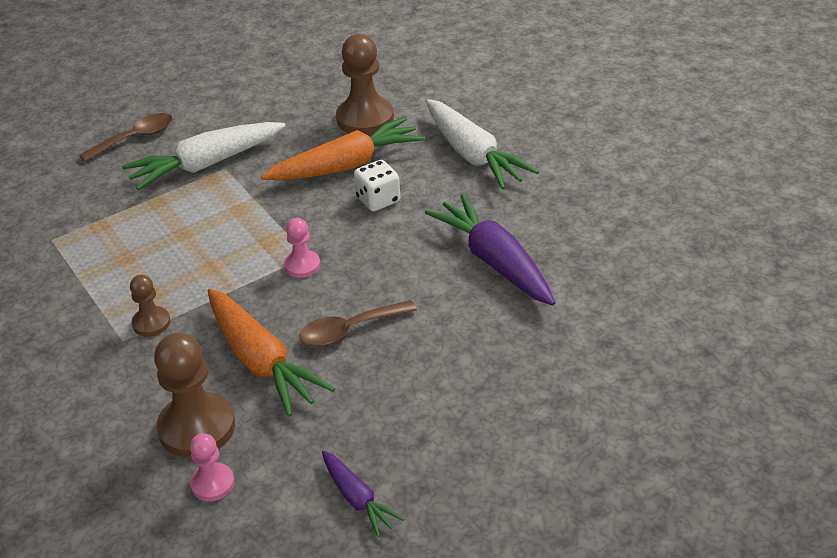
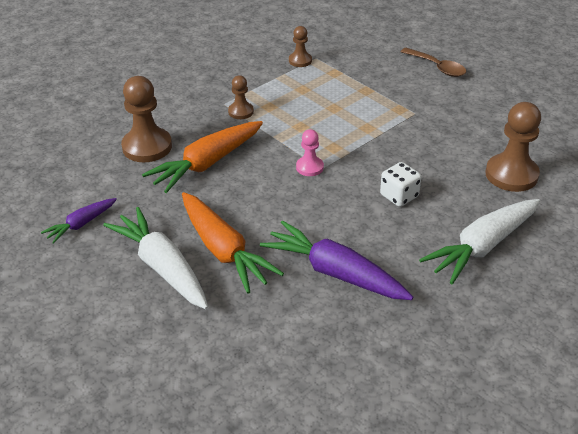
camera: 80 degrees right, 0 degrees up
(50, 255) = (300, 60): none -> brown pawn
(206, 165) = (416, 103): white carrot -> white carrot (162, 267)
(212, 483) = (100, 161): pink pawn -> none
(347, 165) = (440, 173): orange carrot -> orange carrot (224, 251)
(350, 330) = (242, 200): brown spoon -> none
(494, 261) = (334, 272): purple carrot -> purple carrot turned 105 degrees counterclockwise

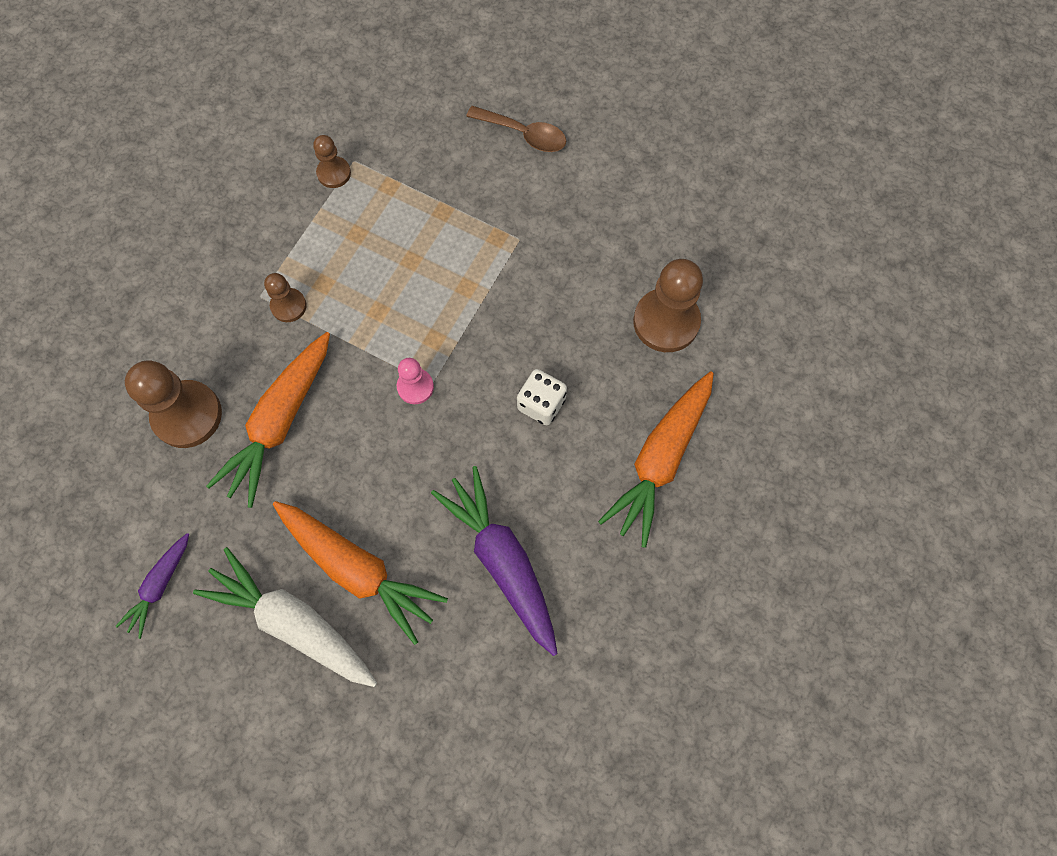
camera: 20 degrees left, 30 degrees up
(334, 272) = (502, 560): purple carrot -> purple carrot turned 45 degrees clockwise
(482, 247) = (660, 461): white carrot -> orange carrot

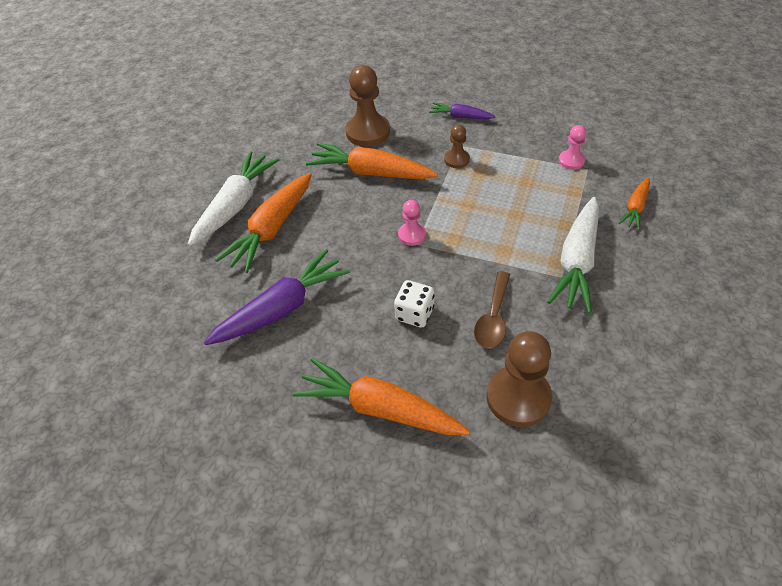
camera: 85 degrees right, 20 degrees down
(160, 586) = (258, 144): purple carrot -> purple carrot (460, 117)
(334, 173) = (571, 161): brown pawn -> pink pawn
(434, 133) = (635, 208): none -> orange carrot
(501, 217) = (576, 262): none -> white carrot
(523, 134) = (665, 264): brown spoon -> brown spoon (493, 317)

